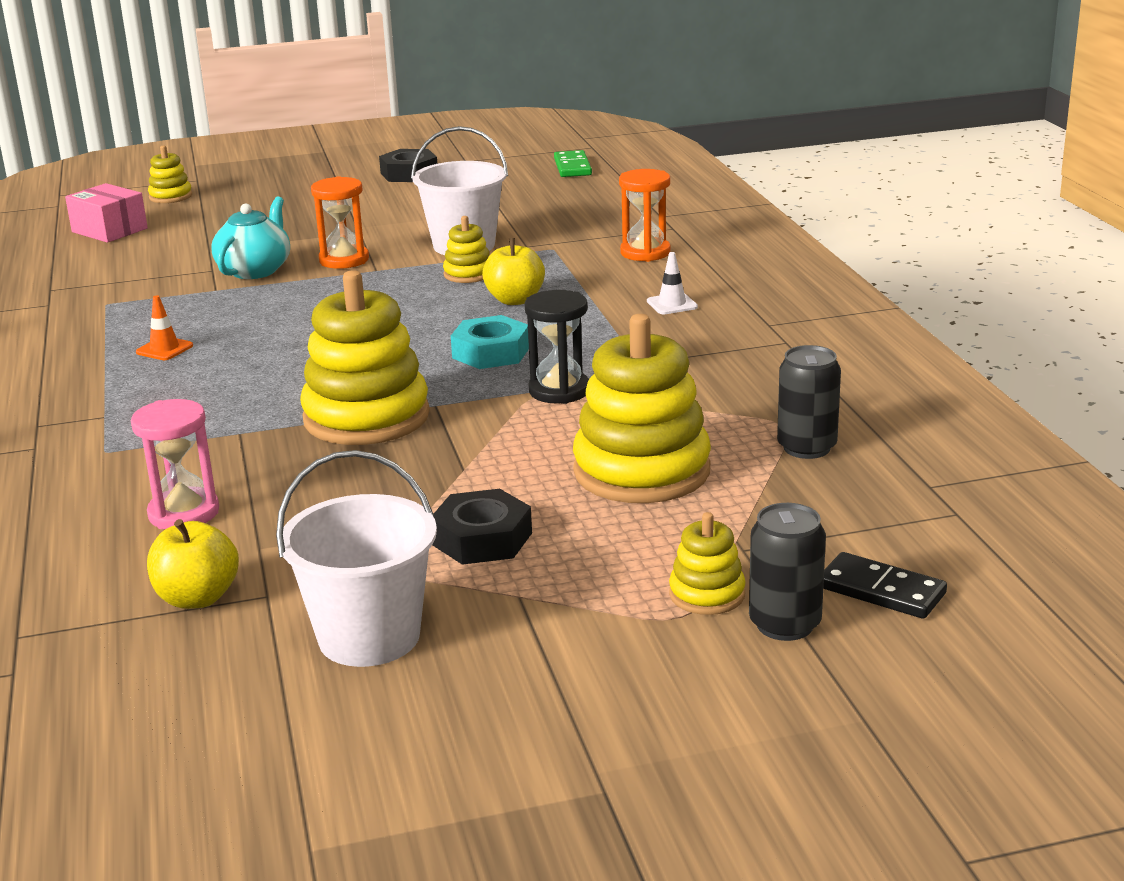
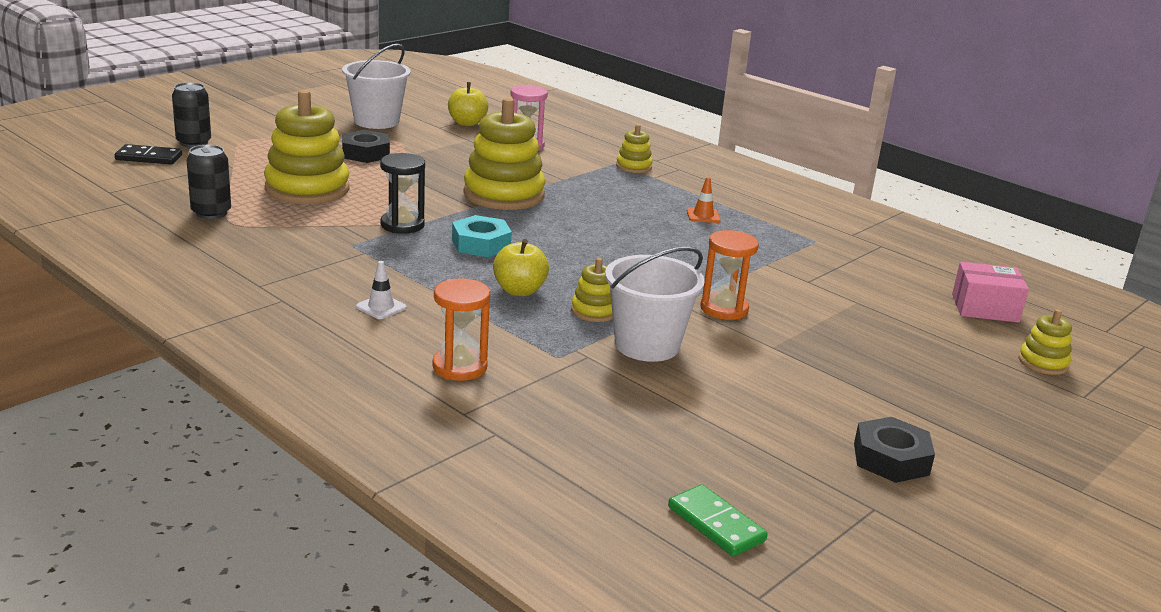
camera: 145 degrees right, 0 degrees up
(255, 270) = (774, 286): turquoise teapot -> none
(707, 594) = (236, 147): yellow stacking toy -> yellow stacking toy (634, 167)

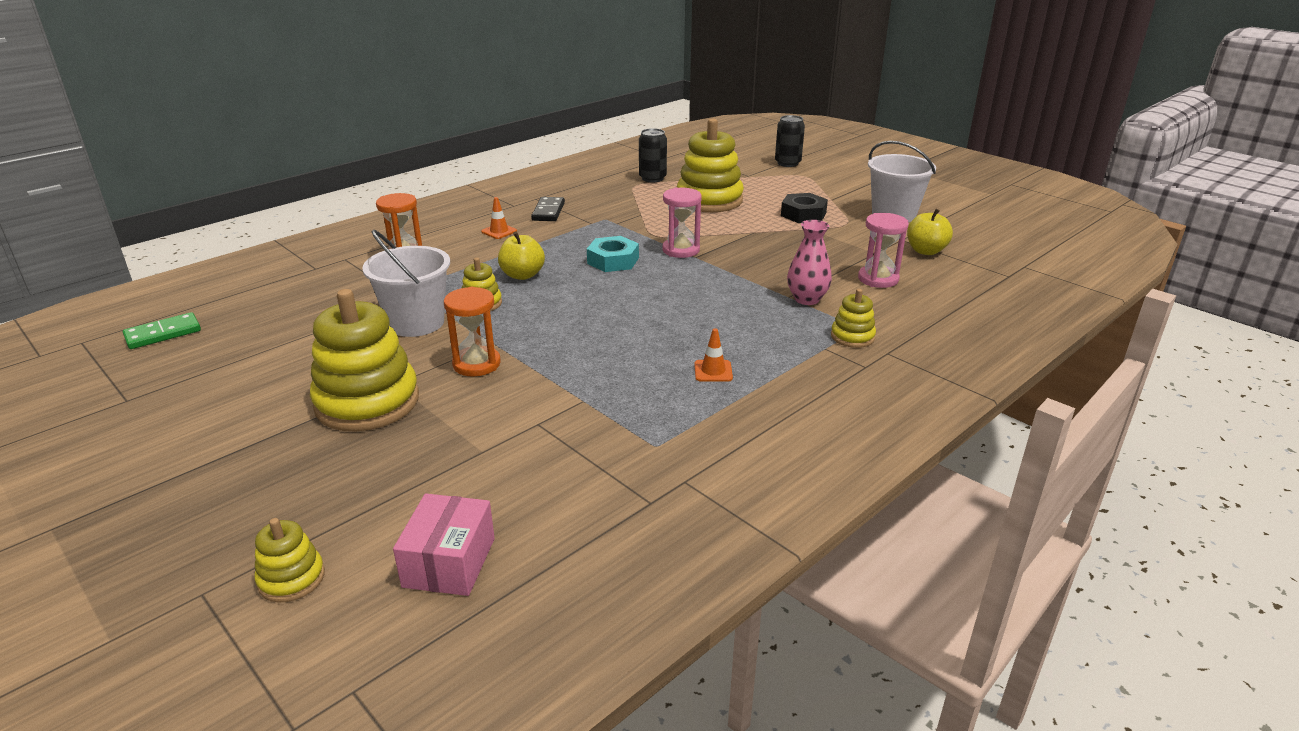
camera: 95 degrees right, 5 degrees up
(149, 158) = (748, 155): black domino -> black domino (548, 211)
(381, 307) = (499, 231): white traffic cone -> orange traffic cone
(402, 225) = (646, 232): black hourglass -> none
(455, 212) = (681, 250): none -> pink hourglass
(504, 195) = (730, 269): yellow stacking toy -> yellow stacking toy (367, 402)
(568, 173) = (807, 299): none -> pink vase
(891, 459) = (181, 420): black nut -> none

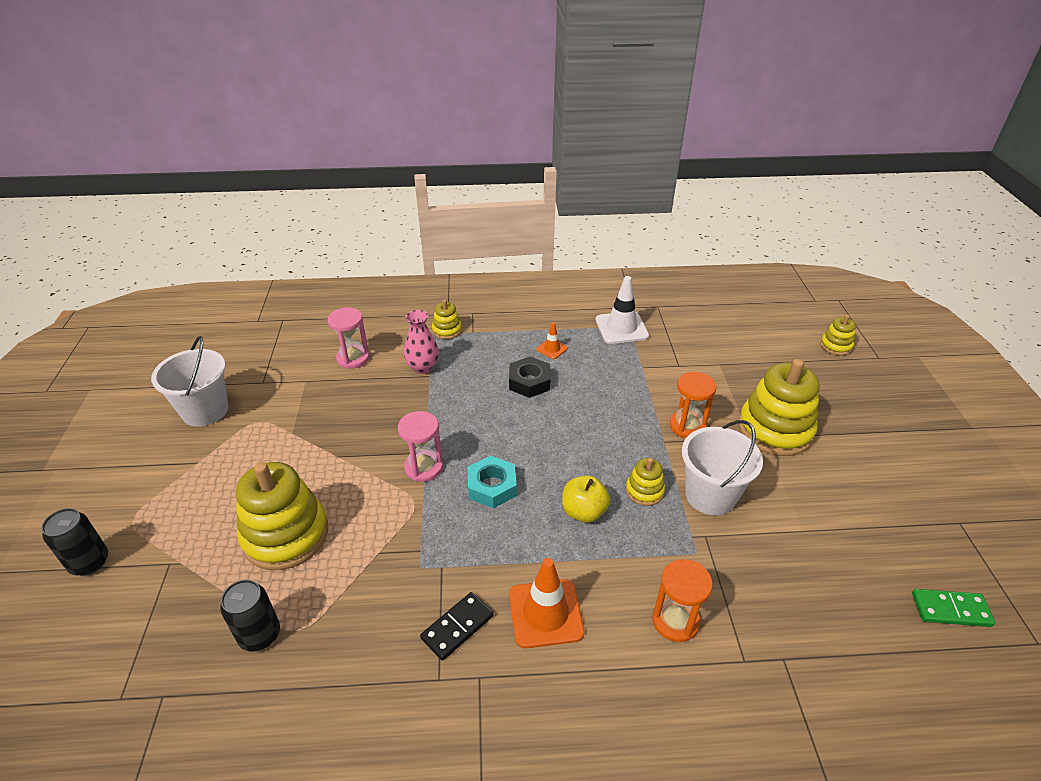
camera: 140 degrees left, 10 degrees up
(449, 562) = (762, 322): pink box -> none
(499, 231) = (545, 613): orange traffic cone -> orange traffic cone, size x1.92
(664, 438) = (621, 328): none -> white traffic cone
(803, 214) = (259, 455): black nut -> black nut (529, 382)
(926, 251) = (275, 363): yellow apple -> none

